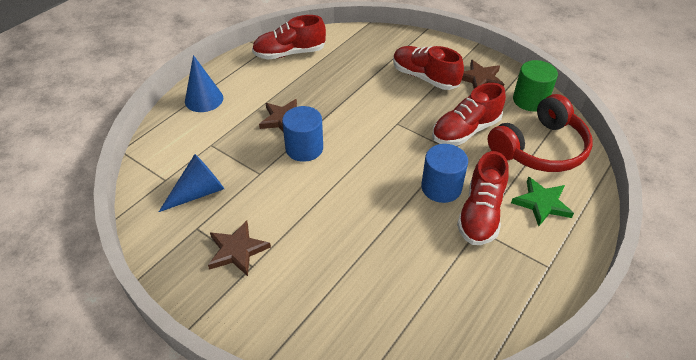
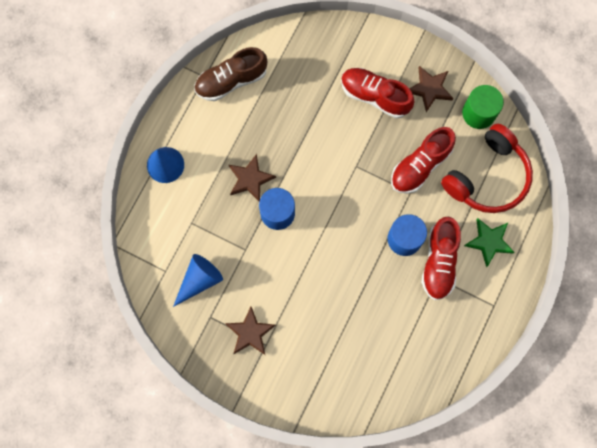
camera: 10 degrees left, 30 degrees up
(289, 53) = (231, 81): red shoe -> brown shoe

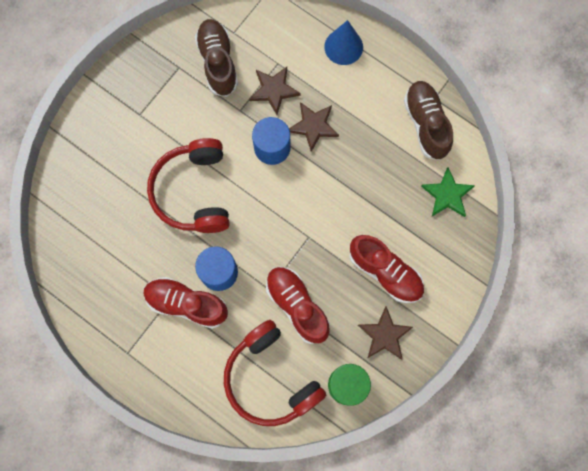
camera: 100 degrees right, 0 degrees up
(200, 280) = (218, 62): blue cone -> brown shoe
(250, 333) = (155, 101): brown star -> brown star (274, 90)
(334, 277) = (194, 192): none -> red headphones
(375, 96) = (385, 272): red shoe -> red shoe turned 90 degrees clockwise
(489, 241) = (197, 363): green star -> green star (447, 195)

